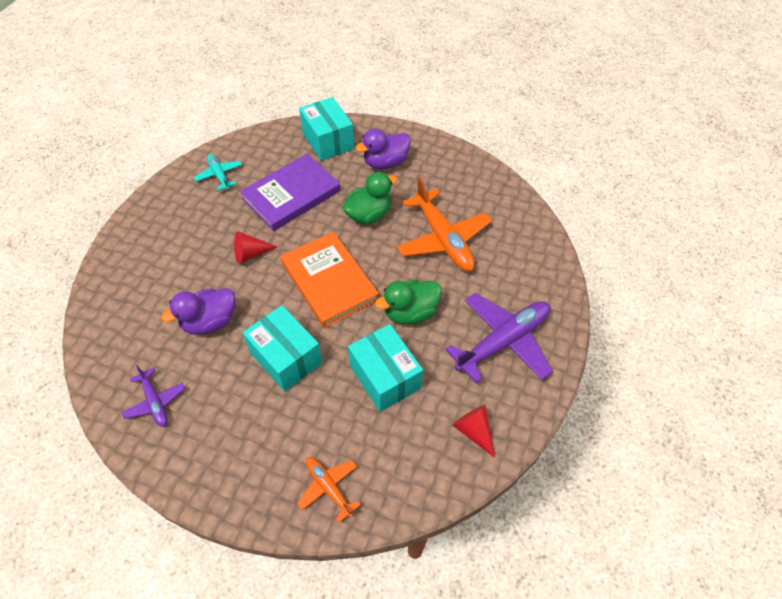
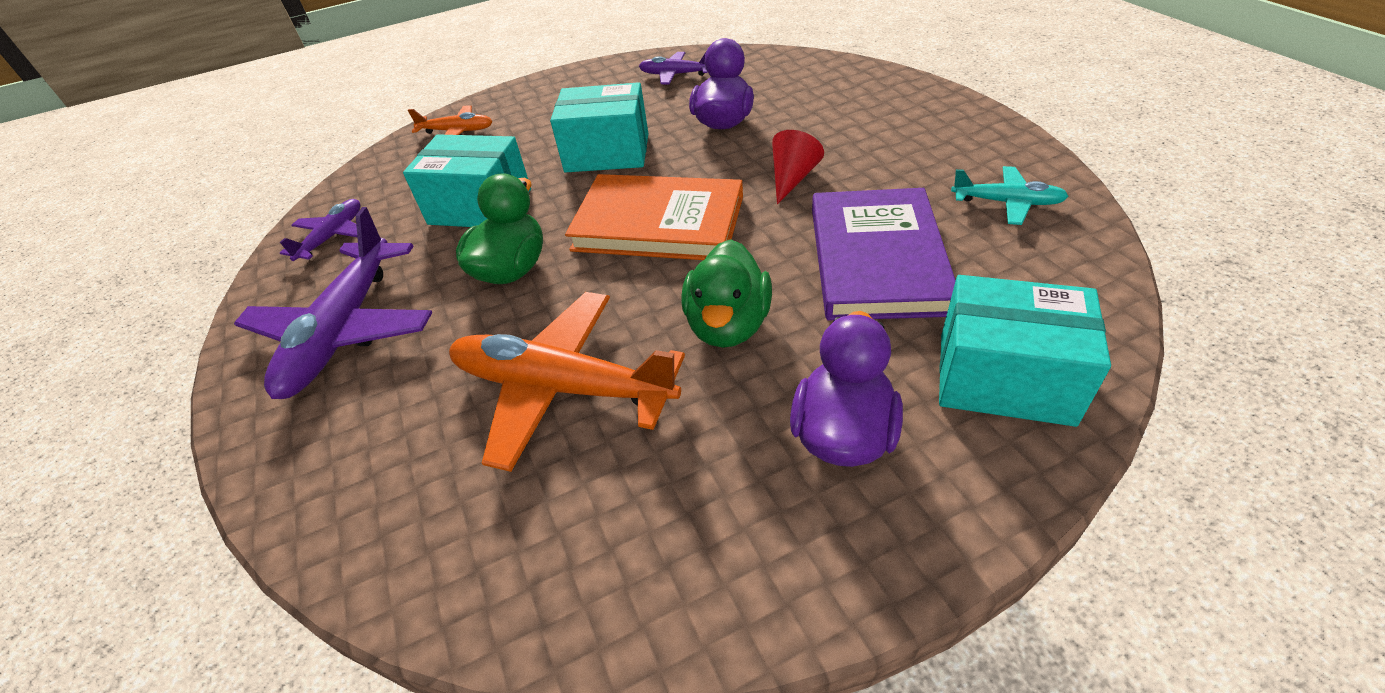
camera: 140 degrees right, 10 degrees down
(473, 431) = (333, 236): red cone -> purple plane

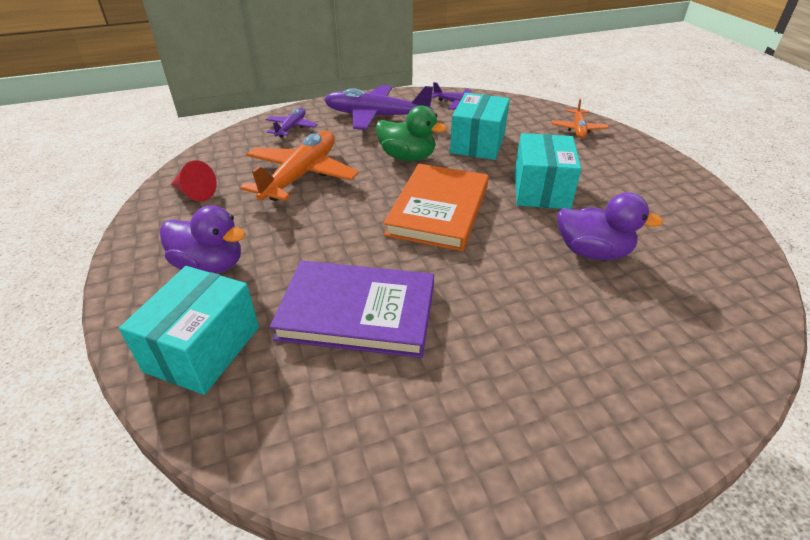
camera: 90 degrees right, 5 degrees down
(675, 75) = (693, 229): purple plane -> purple plane (291, 127)
(728, 325) = (320, 232): green duck -> none
(792, 178) = (486, 282): red cone -> red cone (194, 193)
(1007, 203) = (409, 430): turquoise plane -> none

